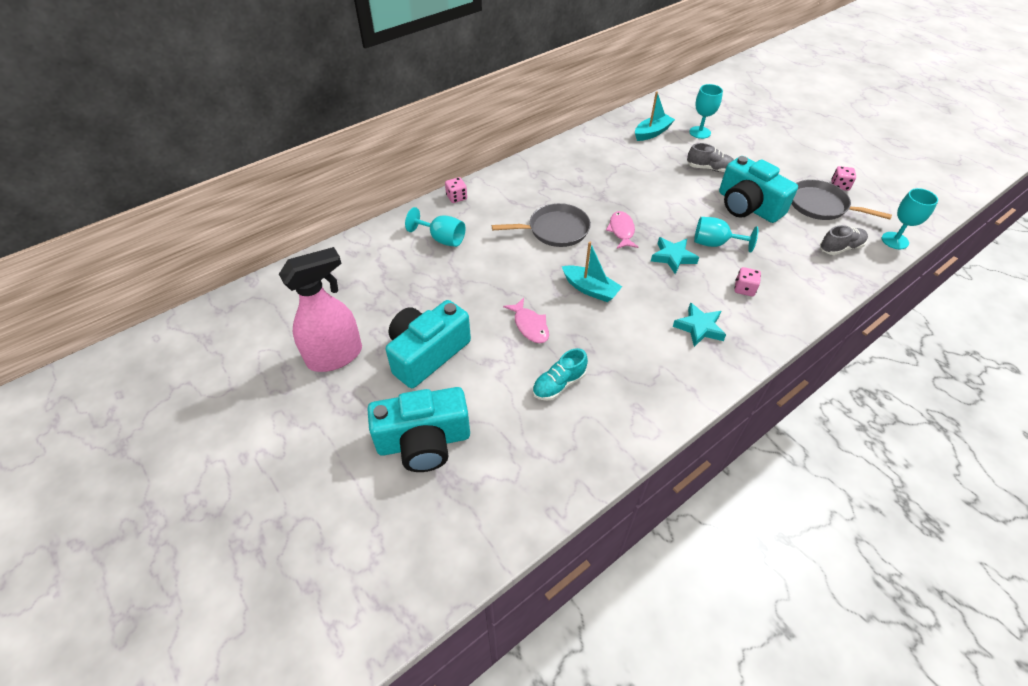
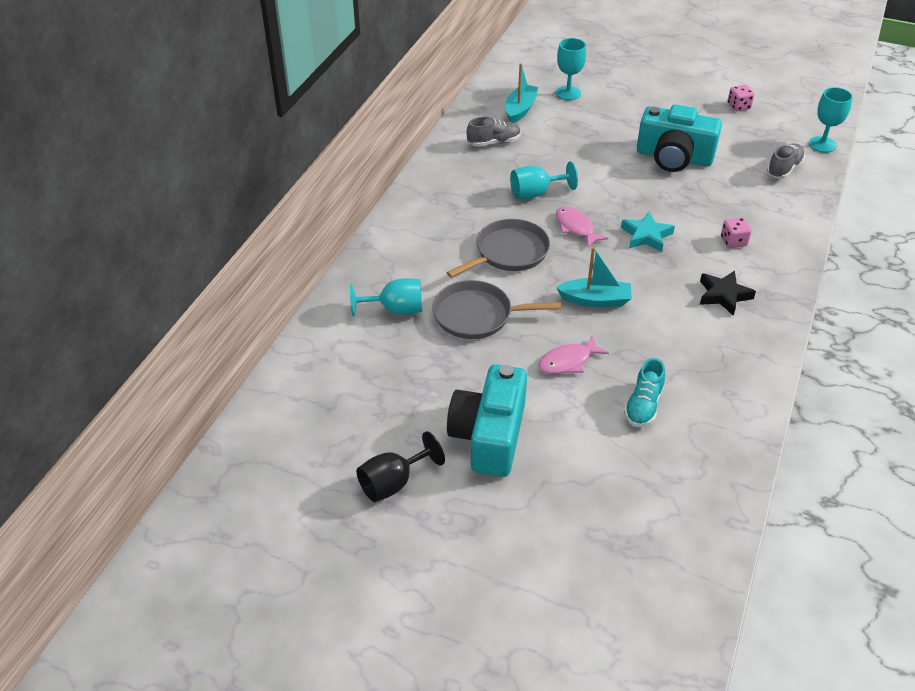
camera: 30 degrees left, 5 degrees down
(336, 356) = (393, 483): pink spray bottle -> black goblet
(424, 441) = (564, 521): turquoise camera -> none
(456, 197) = (370, 257): pink dice -> none
(530, 326) = (568, 361): pink fish -> pink fish turned 120 degrees clockwise
(699, 327) = (723, 295): turquoise star -> black star
(709, 168) = (608, 130): grey shoe -> grey shoe (494, 142)
(714, 243) = (673, 207): turquoise goblet -> turquoise goblet (535, 193)
(820, 205) = (737, 132): grey pan -> grey pan (477, 315)

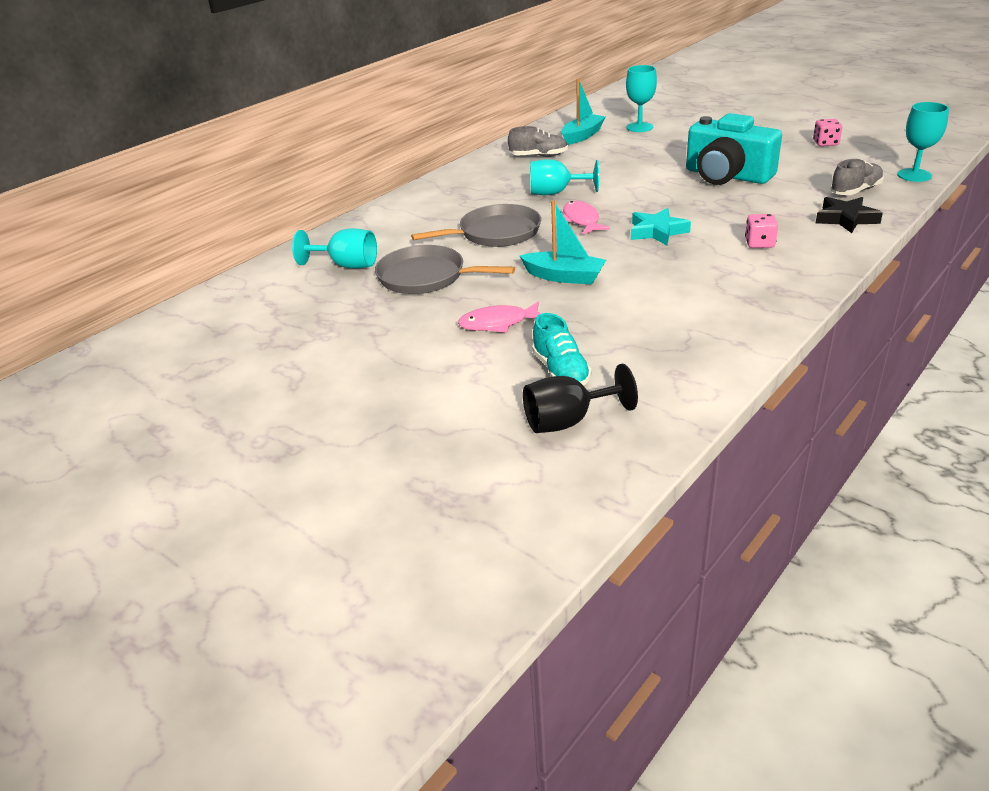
camera: 20 degrees right, 10 degrees down
(393, 483) = (229, 402): black goblet -> black goblet (568, 421)
(489, 435) = (363, 375): turquoise camera -> none
(643, 405) = (561, 371): turquoise shoe -> turquoise shoe turned 60 degrees counterclockwise
(723, 295) = (721, 286): black star -> black star (845, 219)

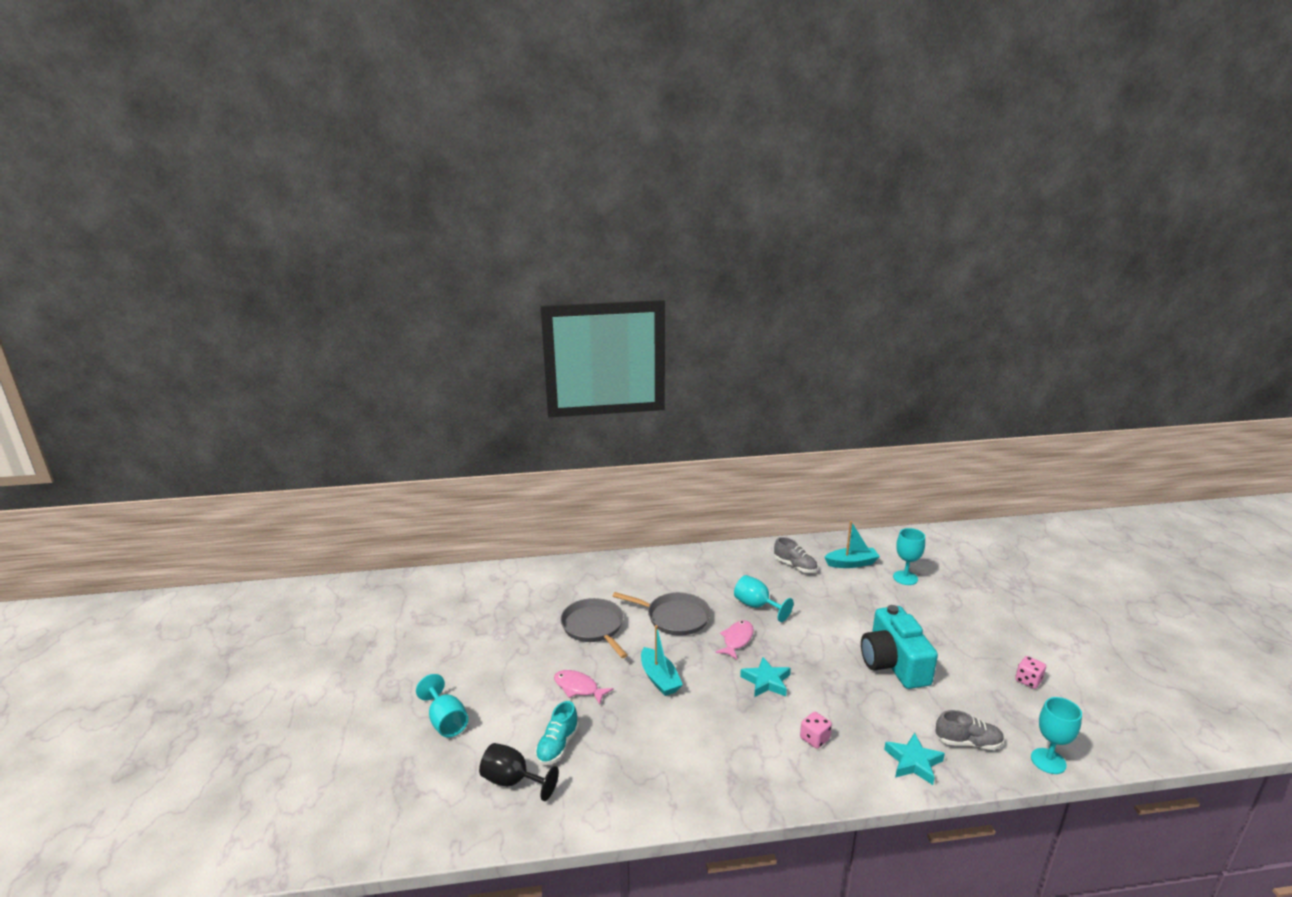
camera: 40 degrees right, 10 degrees down
(347, 265) = (571, 591): turquoise goblet -> turquoise goblet (446, 721)
(845, 219) = (913, 762): black star -> turquoise star

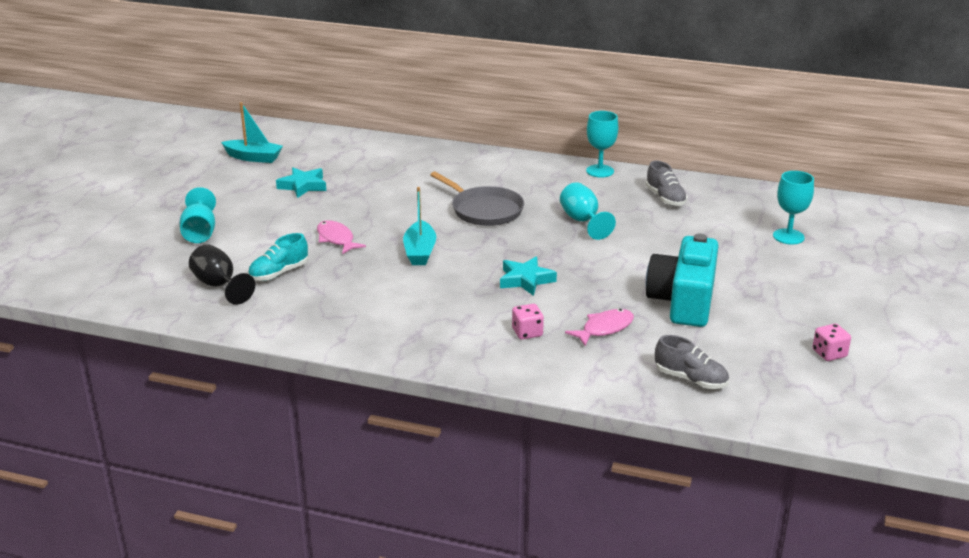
camera: 25 degrees right, 5 degrees up
(594, 627) = (395, 199): grey pan -> none
(737, 640) = (530, 242): pink fish -> pink fish (604, 328)
(851, 563) = (737, 210): turquoise boat -> turquoise boat (253, 157)
(913, 762) = (611, 376): turquoise star -> turquoise star (303, 186)
(1048, 761) = (766, 417): turquoise goblet -> turquoise goblet (600, 171)

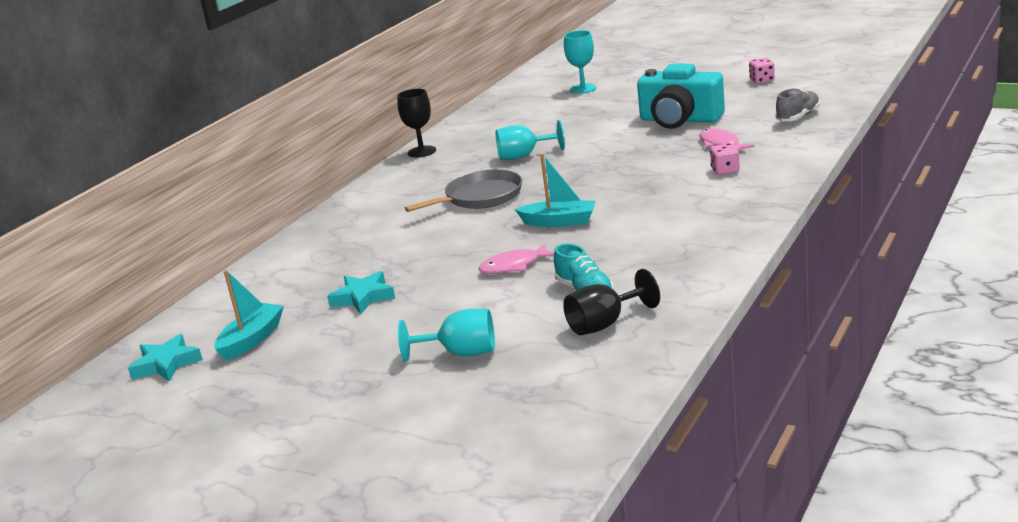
camera: 75 degrees left, 5 degrees down
(526, 280) = (631, 174): turquoise star -> turquoise star (166, 364)
(600, 171) = (422, 152): turquoise goblet -> black goblet
(665, 198) = (494, 127): grey shoe -> none

